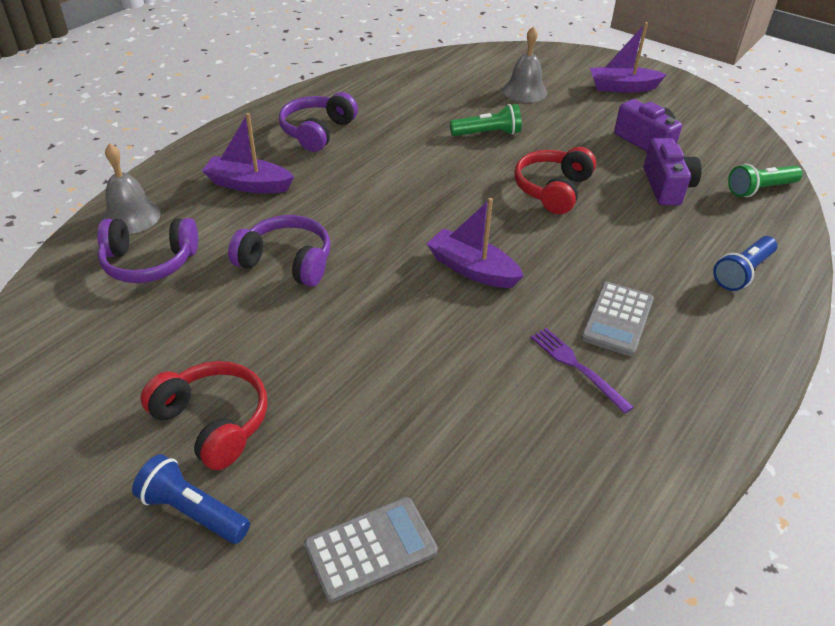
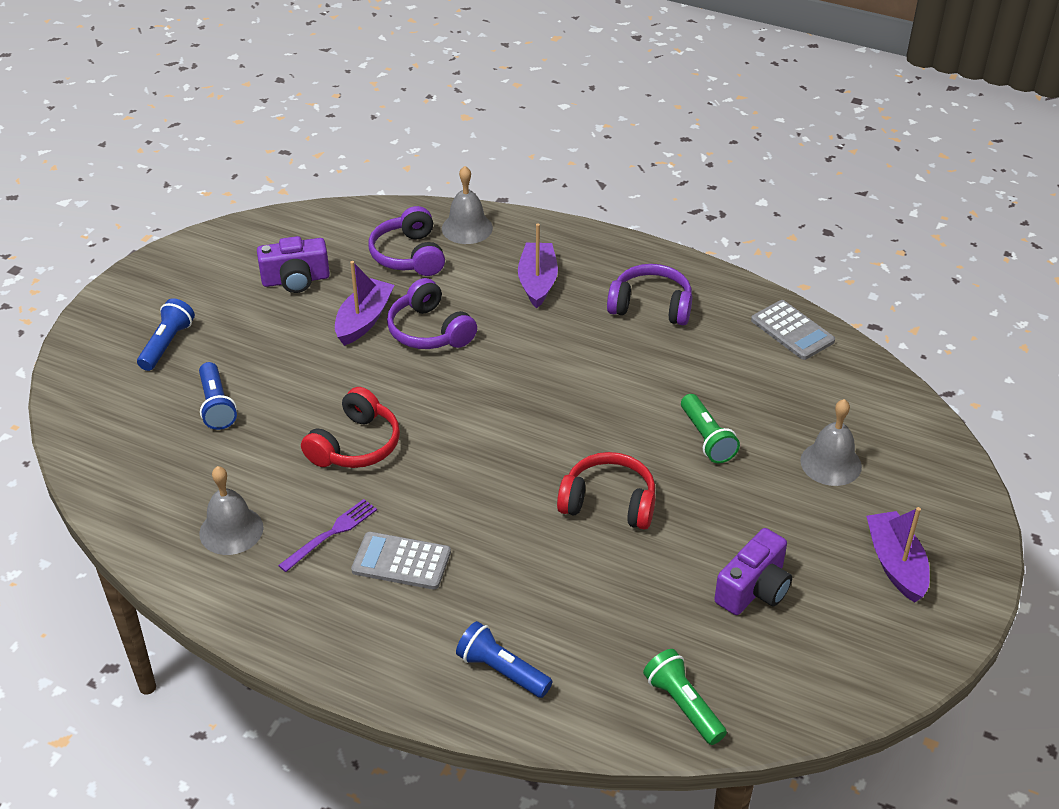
camera: 80 degrees right, 0 degrees up
(213, 422) = (243, 334): red headphones -> red headphones (355, 445)
(287, 262) = (429, 331): purple headphones -> purple headphones turned 135 degrees clockwise
(344, 458) = (216, 406): none -> blue flashlight
(370, 548) = (142, 432): grey calculator -> grey calculator (792, 331)
(472, 269) = (450, 451): purple boat -> purple boat (364, 320)
(566, 455) = (231, 530): none -> grey bell
(666, 186) = (653, 607): purple camera -> purple camera (296, 280)

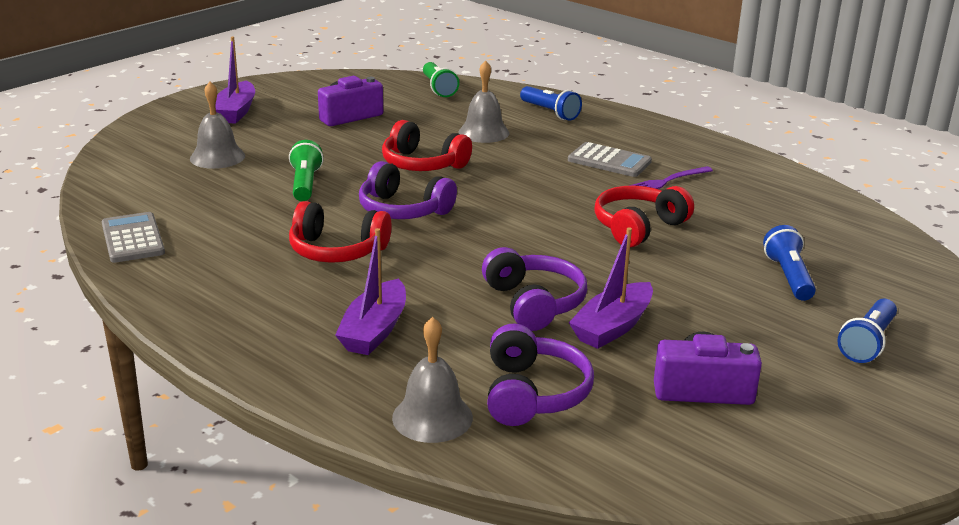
camera: 165 degrees left, 15 degrees down
(231, 530) = (756, 195): grey bell -> grey bell (483, 132)
(615, 354) = (337, 250): none -> red headphones
(651, 306) = (259, 283): purple headphones -> purple headphones (403, 210)

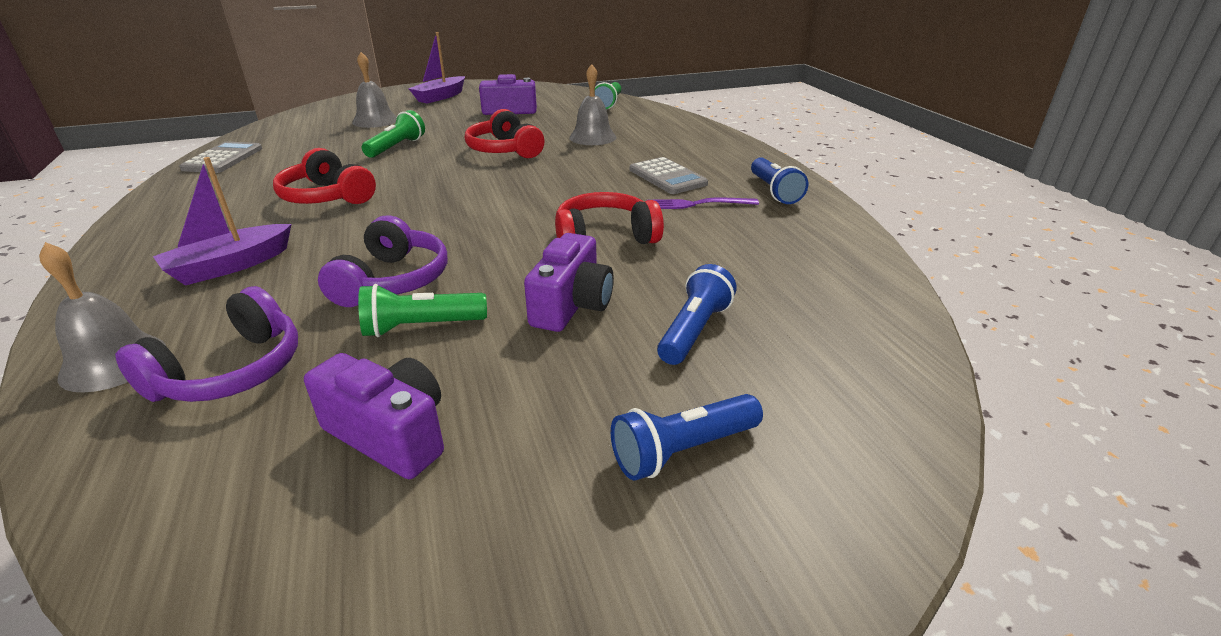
camera: 30 degrees right, 5 degrees up
(403, 210) = (430, 179): purple headphones -> none
(550, 112) = (673, 133): blue flashlight -> blue flashlight (774, 191)
(612, 327) = (421, 327): purple boat -> green flashlight
(690, 283) = (571, 305): none -> purple camera

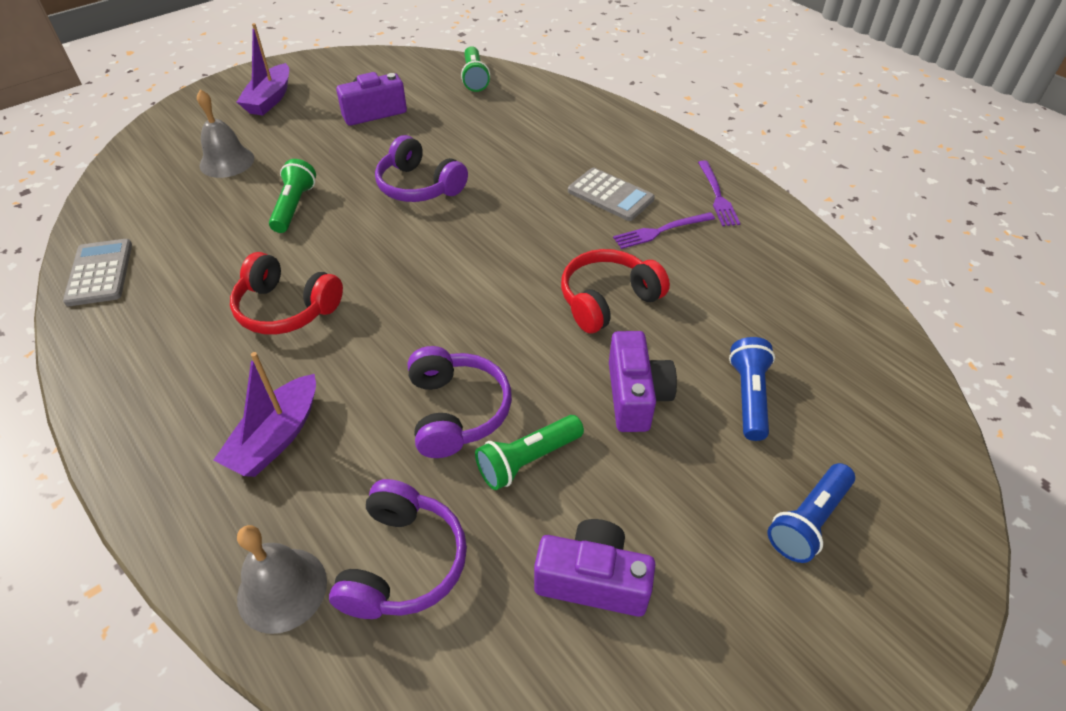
camera: 20 degrees left, 15 degrees up
(505, 150) = (419, 186): red headphones -> purple headphones
(592, 137) = (496, 144): grey bell -> none
(774, 191) = (717, 196): blue flashlight -> purple fork

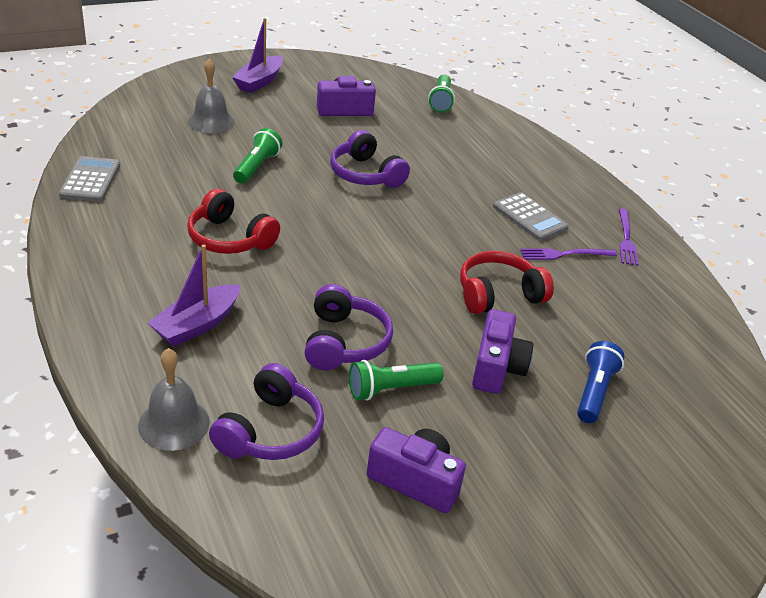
camera: 10 degrees right, 10 degrees down
(808, 521) = (609, 489): blue flashlight -> none

